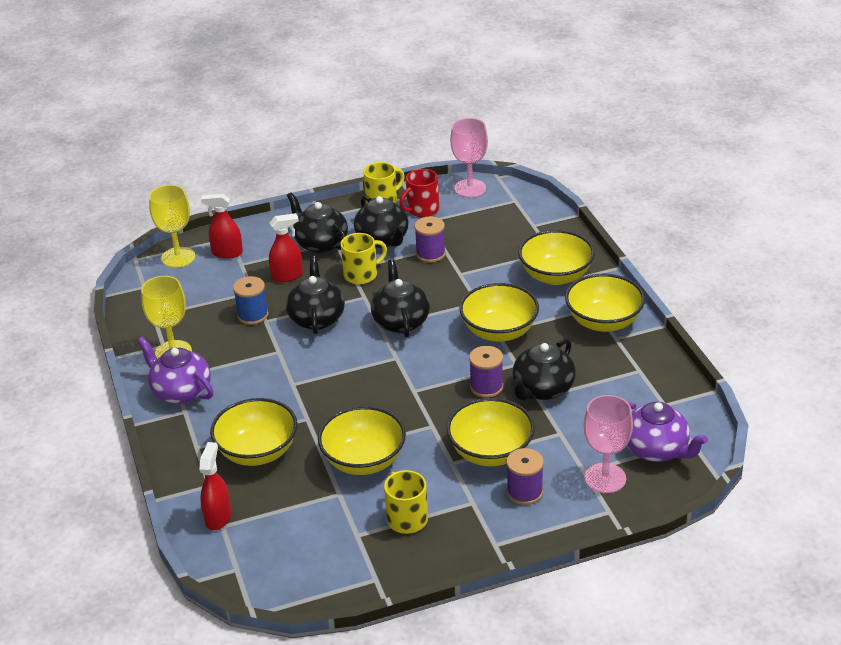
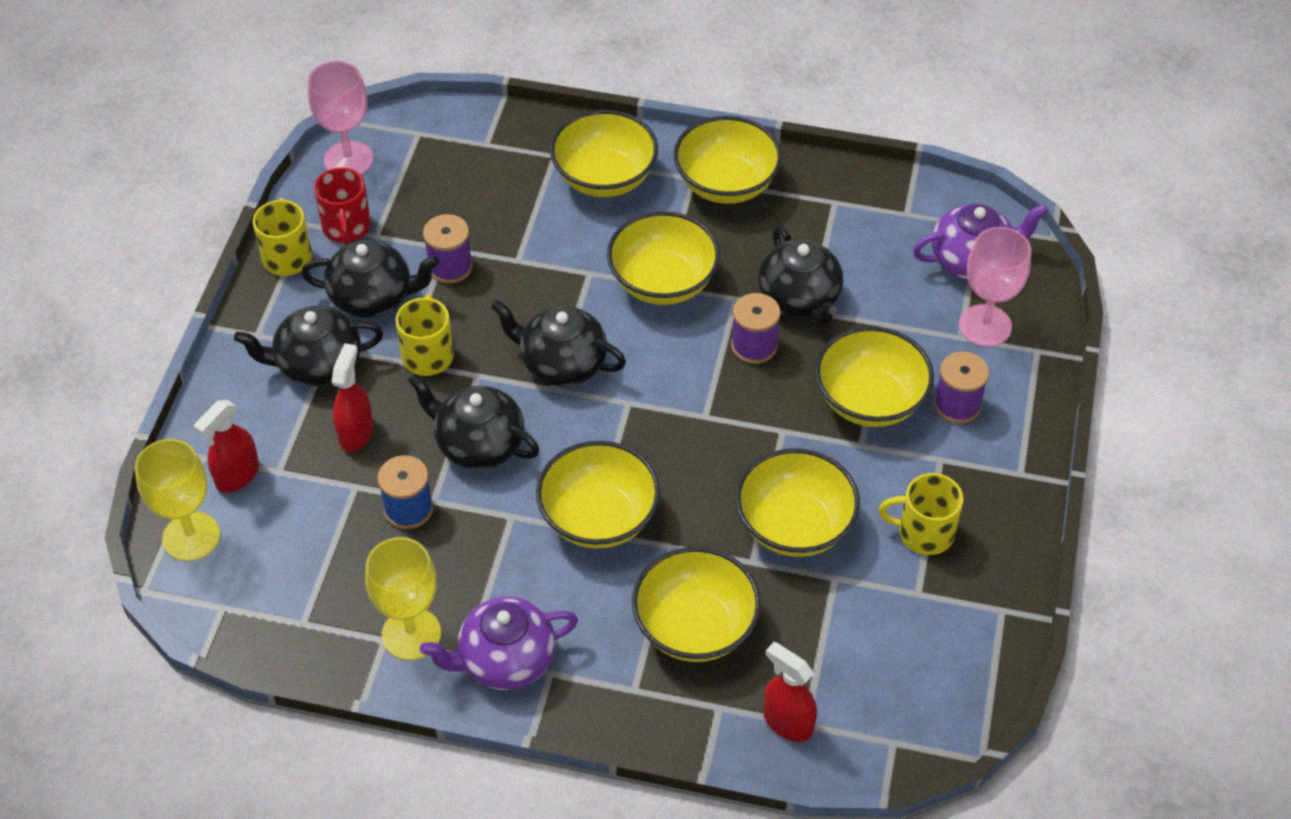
camera: 60 degrees left, 15 degrees up
(304, 382) = (599, 518): none -> yellow bowl

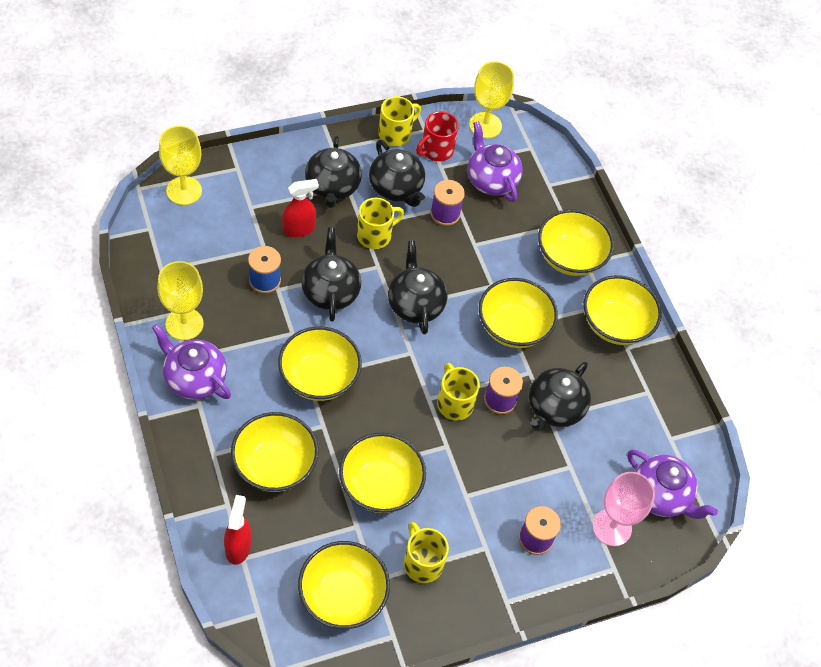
camera: 50 degrees right, 5 degrees up
(237, 475) = (235, 190): red spray bottle -> none
(318, 364) = (332, 187): black teapot -> black teapot turned 135 degrees counterclockwise
(348, 159) = (485, 125): pink goblet -> yellow goblet
(435, 195) = (491, 180): none -> purple teapot
(729, 393) = (454, 403): none -> yellow mug
(870, 400) = (503, 485): yellow bowl -> yellow bowl (342, 596)

